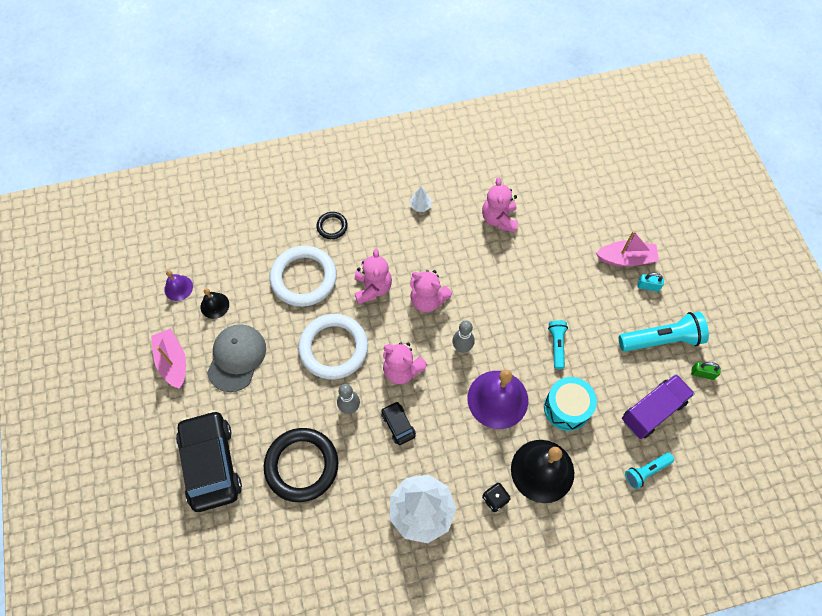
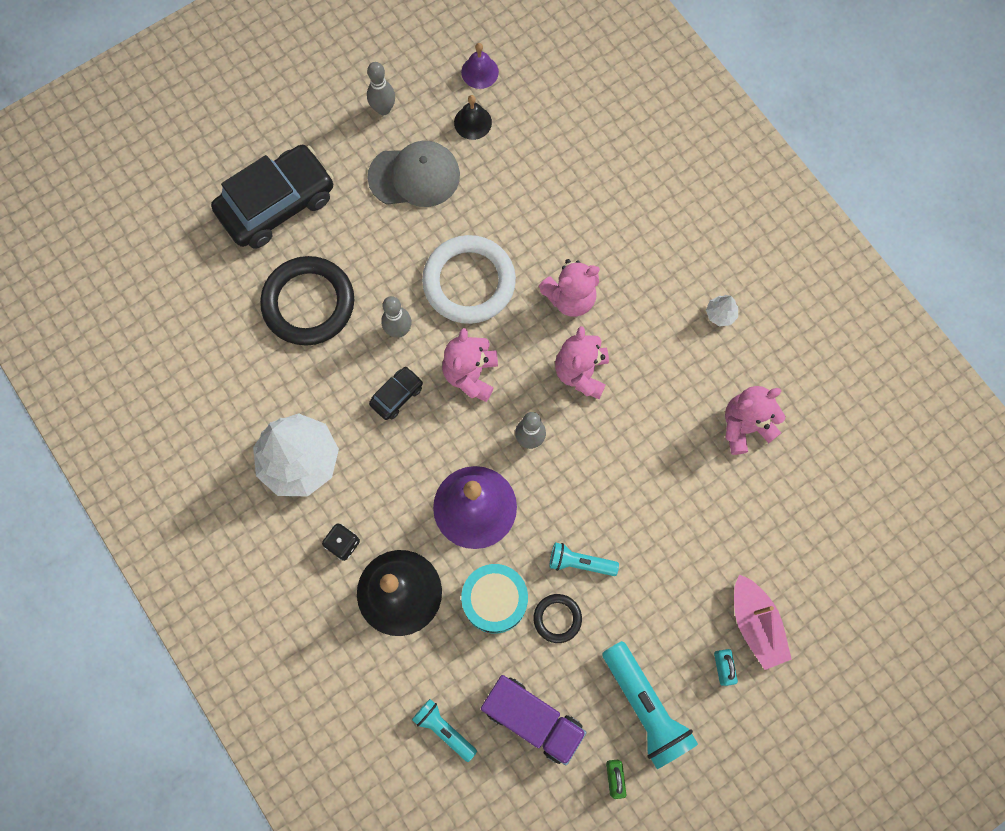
camera: 70 degrees right, 10 degrees up
(173, 362) = (383, 109): pink boat -> grey bowling pin
(304, 278) = (551, 209): white ring -> none
(332, 226) = (639, 214): black ring -> black ring (557, 618)
(557, 345) = (580, 562): turquoise flashlight -> turquoise flashlight turned 150 degrees counterclockwise

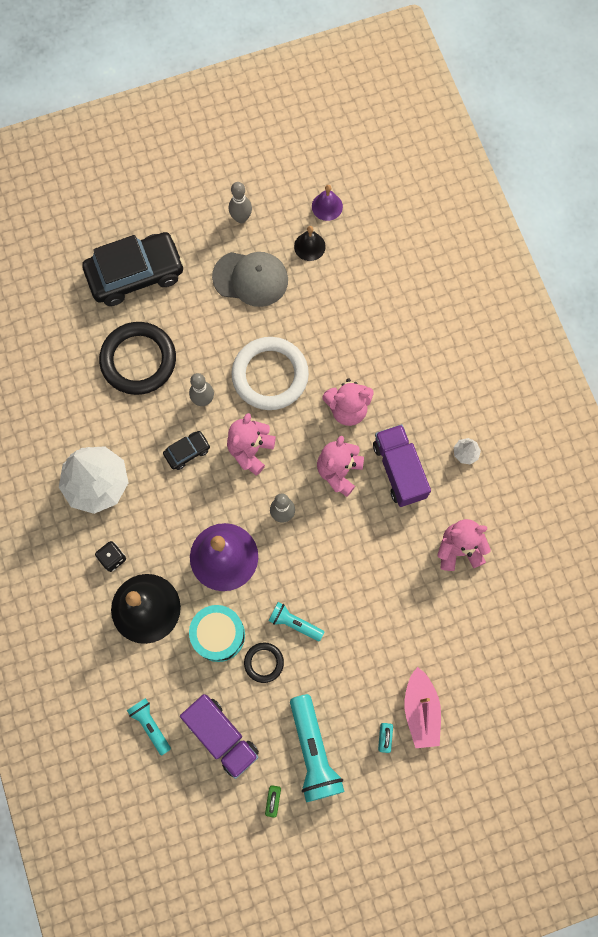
camera: 15 degrees right, 0 degrees up
(650, 353) = (399, 470): none -> purple truck

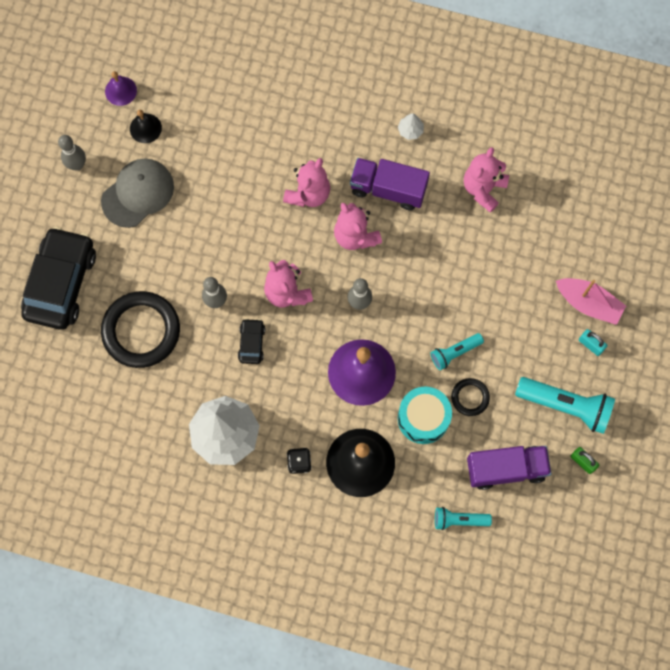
camera: 55 degrees left, 0 degrees up
(270, 375) = (234, 234): white ring -> none

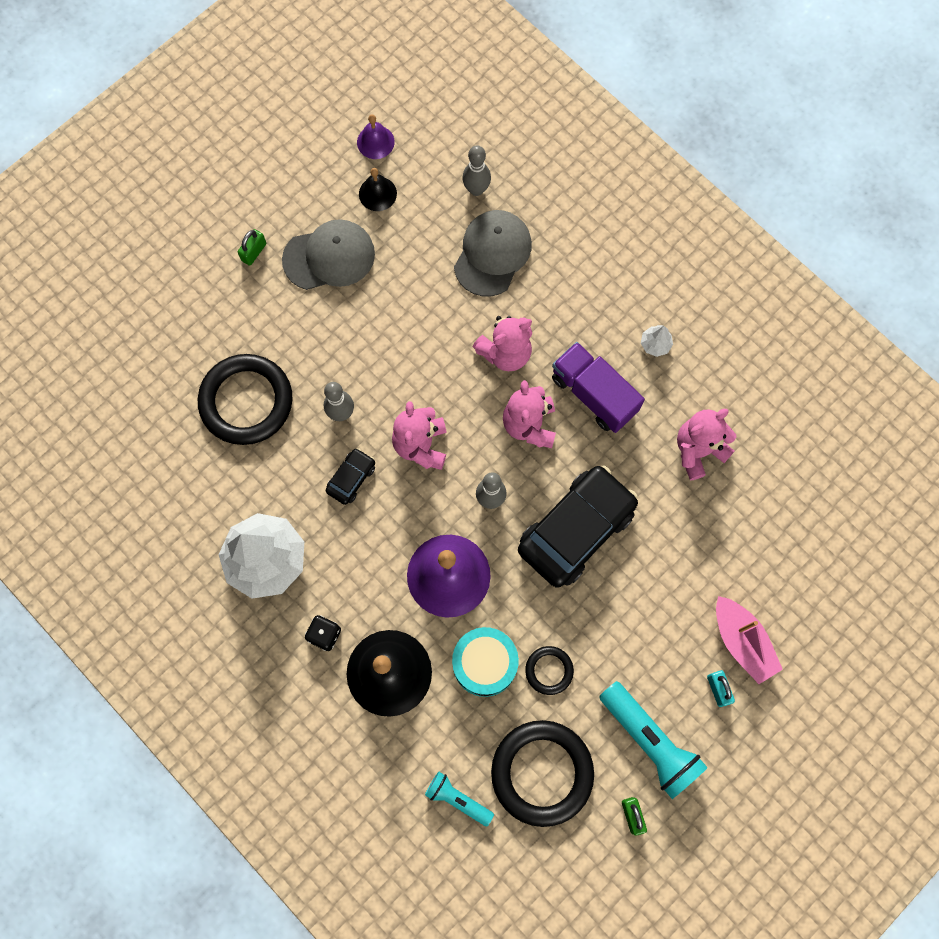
camera: 30 degrees right, 0 degrees up
(61, 283) = (196, 307): black car -> black car (576, 530)
(77, 165) = (286, 194): grey bowling pin -> grey bowling pin (476, 189)
(79, 220) = (254, 252): none -> green padlock
(256, 127) = (492, 254): none -> grey cap
(454, 352) = (561, 612): turquoise flashlight -> none
(506, 469) = (542, 773): purple truck -> black ring

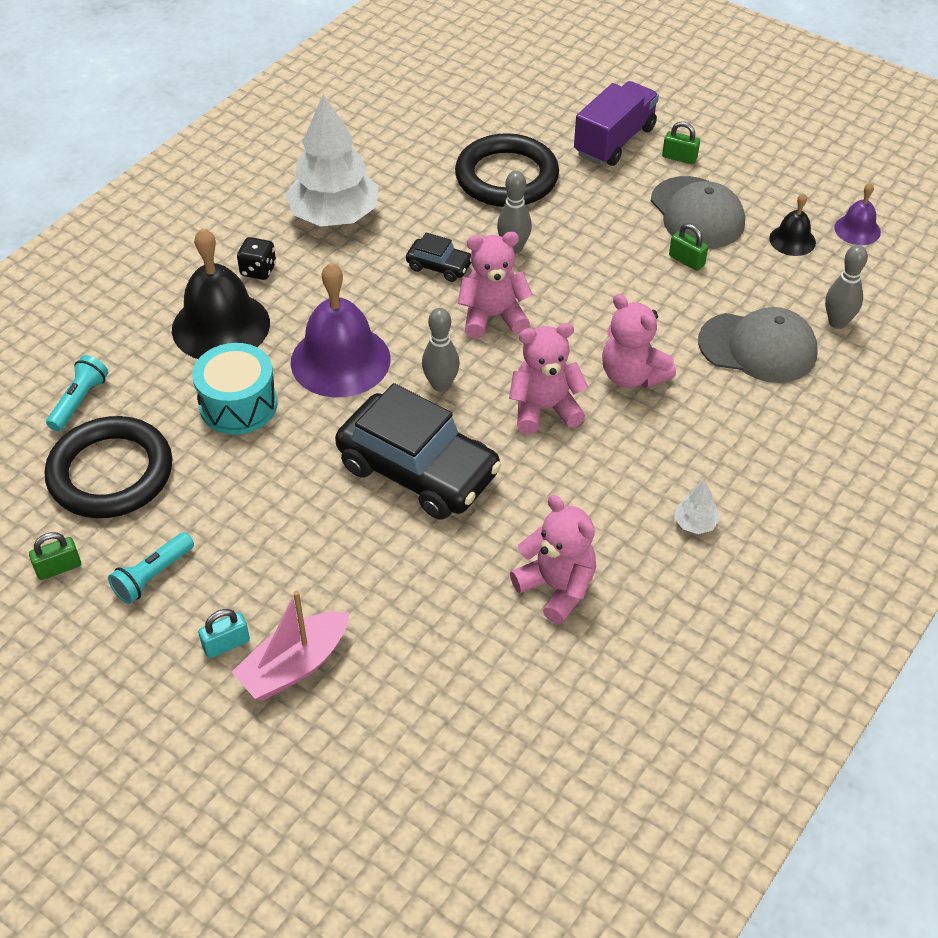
camera: 80 degrees right, 25 degrees down
(385, 280) = (686, 260): none -> green padlock
(549, 670) = (236, 465): black ring -> none
(594, 394) = (603, 467): purple truck -> purple truck (614, 141)
(649, 741) = (153, 576): turquoise flashlight -> turquoise flashlight, size x0.57

